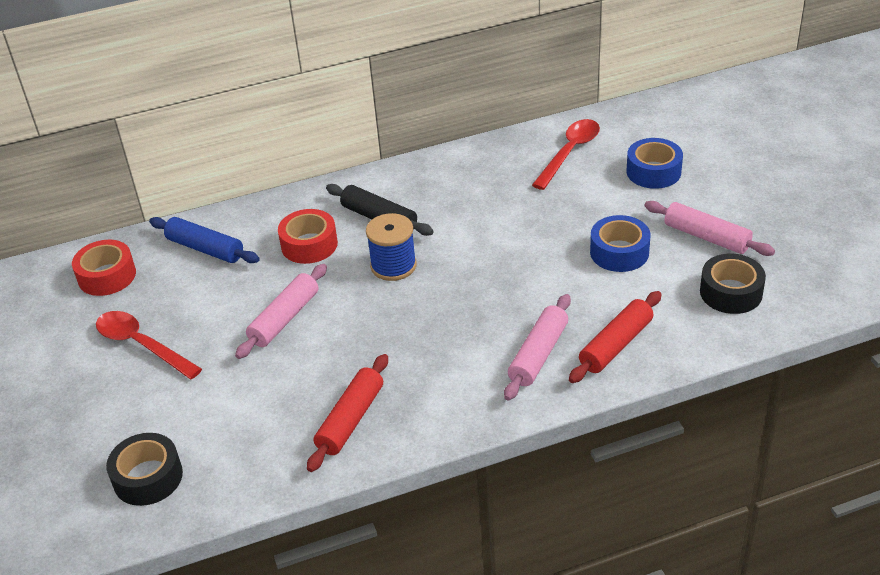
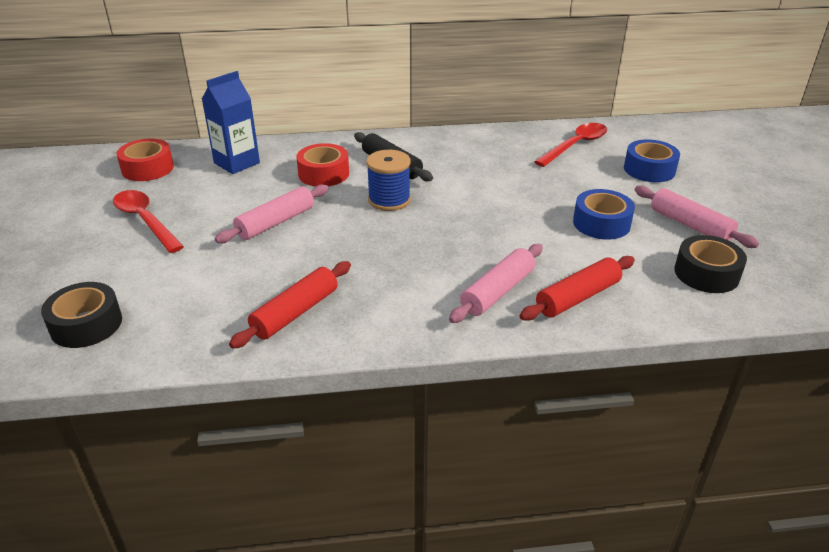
camera: 10 degrees right, 5 degrees down
(205, 249) = (237, 163): blue rolling pin -> blue carton

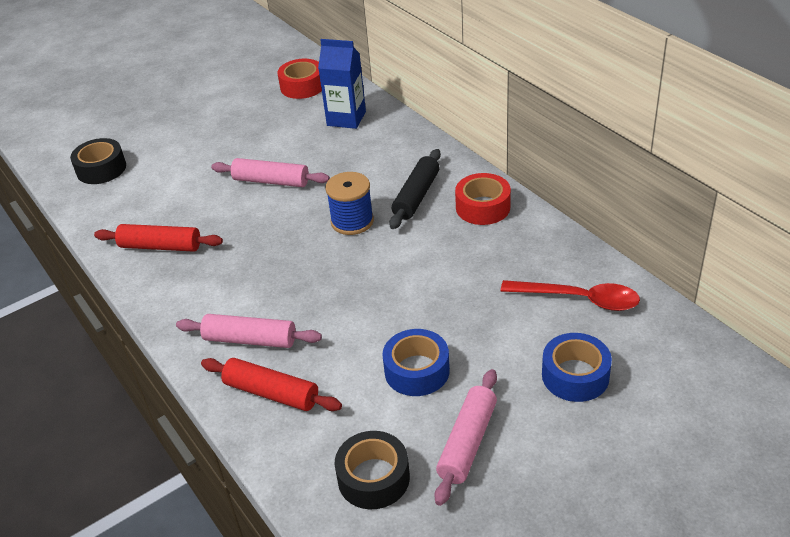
camera: 65 degrees right, 5 degrees up
(145, 220) = (231, 125): red spoon -> none
(323, 174) = (367, 168): red tape -> red tape (483, 207)

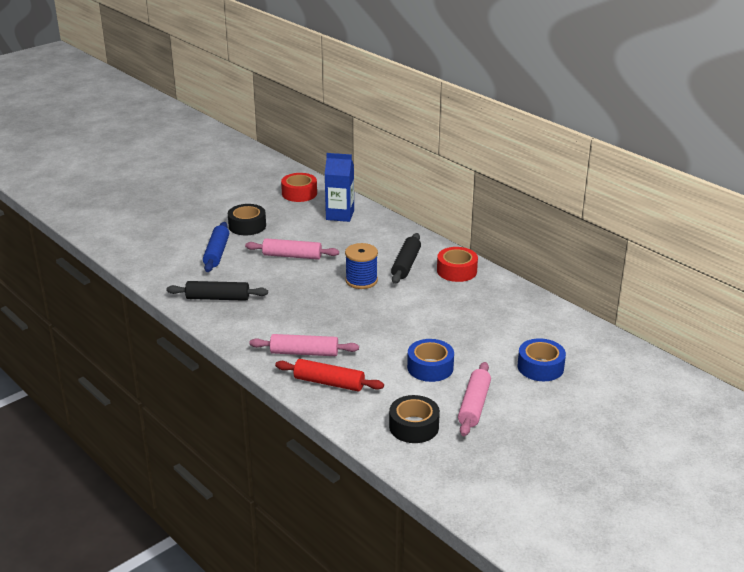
camera: 10 degrees left, 10 degrees down
(101, 169) = (153, 249): black tape -> black tape (247, 226)
(160, 246) = (218, 298): red rolling pin -> black rolling pin
(177, 176) = (216, 253): none -> blue rolling pin
(579, 299) = (535, 324): red spoon -> none

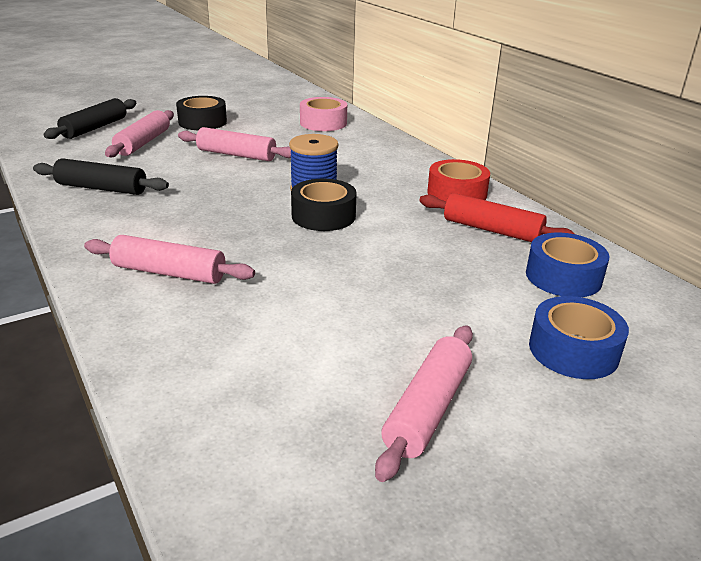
camera: 10 degrees right, 0 degrees up
(216, 253) = (143, 143): blue rolling pin -> pink rolling pin
(299, 193) = (286, 101): red tape -> none
(329, 383) = (177, 325): red rolling pin -> red rolling pin (492, 230)
(340, 215) = (323, 123): blue carton -> pink tape
(406, 264) = (386, 179): black rolling pin -> black rolling pin (95, 128)
(414, 426) = (289, 437): black tape -> black tape (323, 216)
(430, 367) = (367, 323): blue tape -> blue tape (563, 277)

